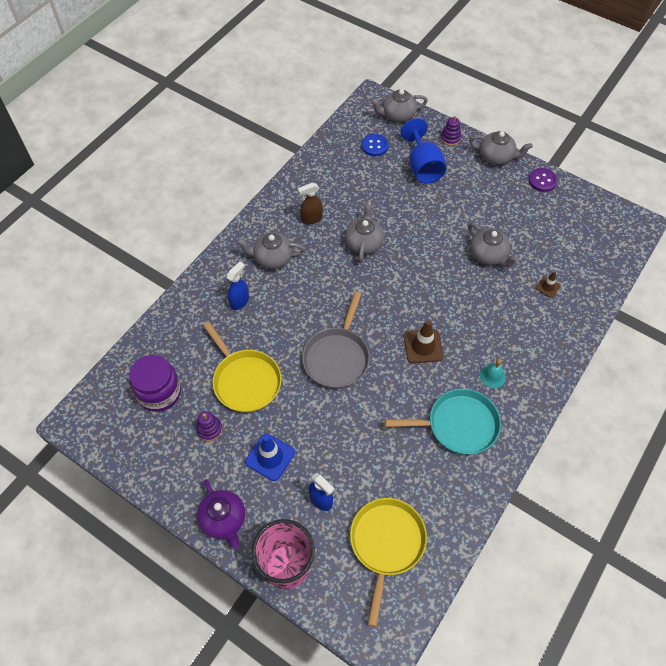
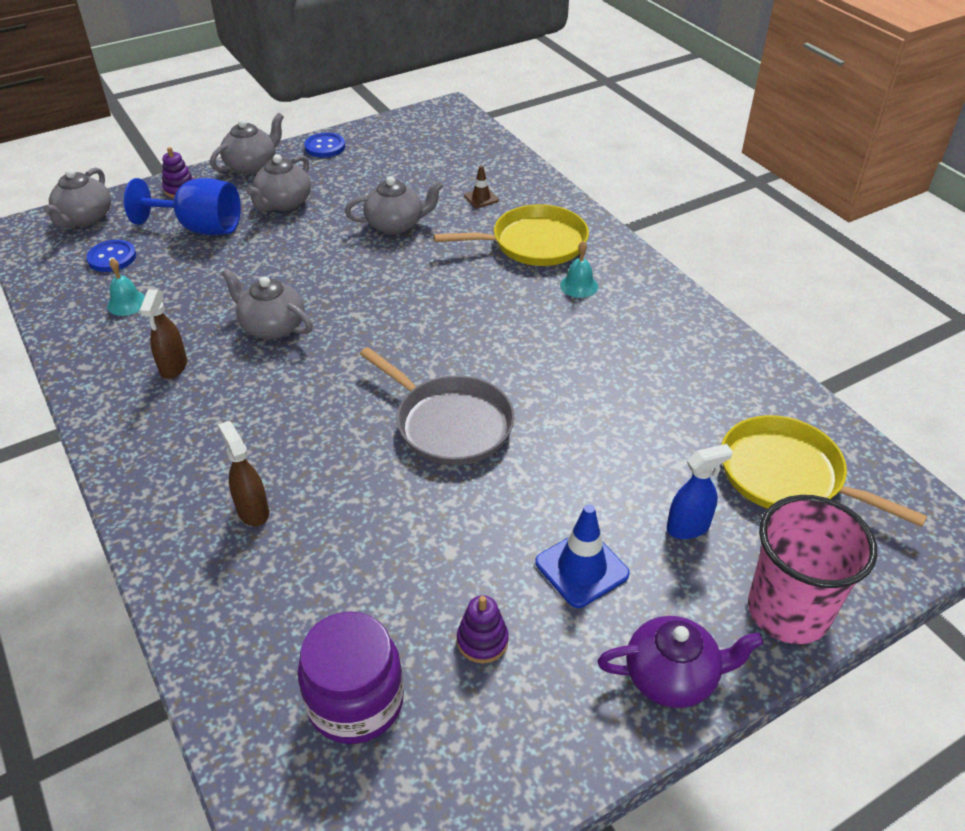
camera: 65 degrees left, 15 degrees down
(240, 301) = (252, 510): blue spray bottle -> brown spray bottle
(245, 381) = (416, 555): yellow pan -> yellow pan (534, 243)
(272, 258) = (203, 438): grey teapot -> grey teapot (283, 203)
(345, 173) = (127, 303): none -> turquoise bell
(423, 346) = (492, 330): brown traffic cone -> none
(458, 425) = (634, 340): turquoise pan -> none
(542, 181) = (325, 147): purple button -> blue button

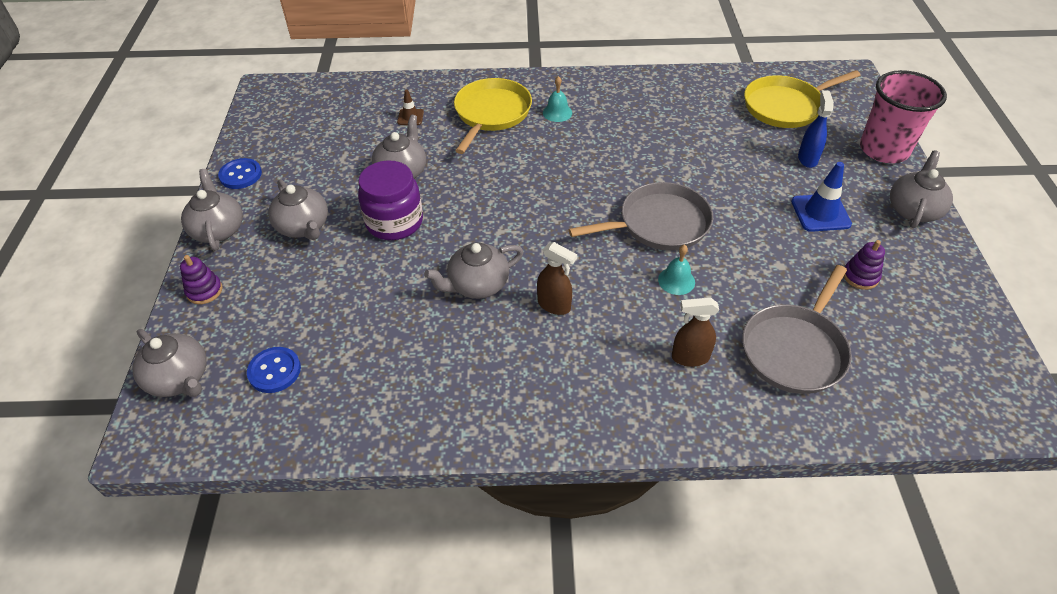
camera: 60 degrees left, 5 degrees up
(127, 303) = (361, 376): turquoise bell -> turquoise bell (676, 280)
(173, 367) = (484, 364): brown spray bottle -> brown spray bottle (554, 305)
(200, 228) = (287, 293): blue goblet -> none
(311, 601) = (795, 350): none -> grey pan
(355, 701) = (888, 352): purple jar -> purple jar (394, 222)
(672, 677) = (913, 210): purple teapot -> grey teapot

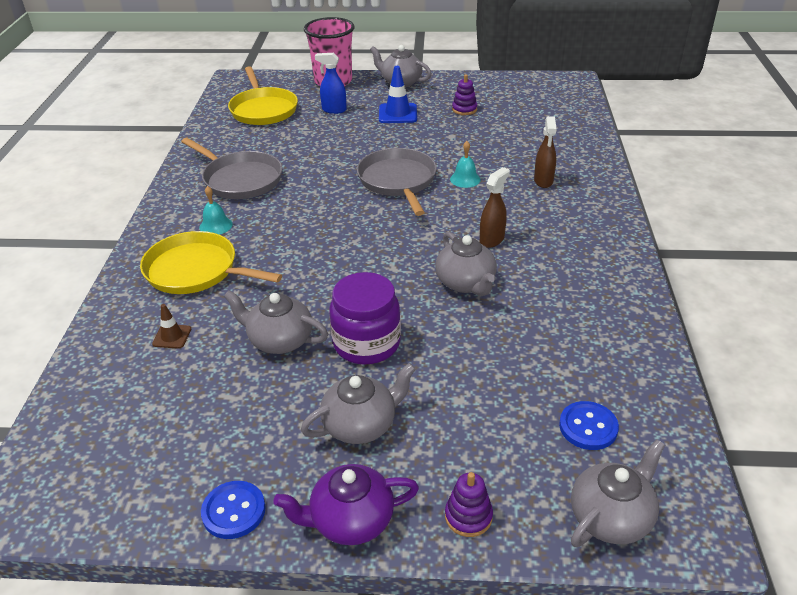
camera: 85 degrees left, 10 degrees down
(218, 230) = (351, 520): grey teapot -> purple teapot
(795, 350) = (532, 141): grey pan -> grey pan (240, 179)

